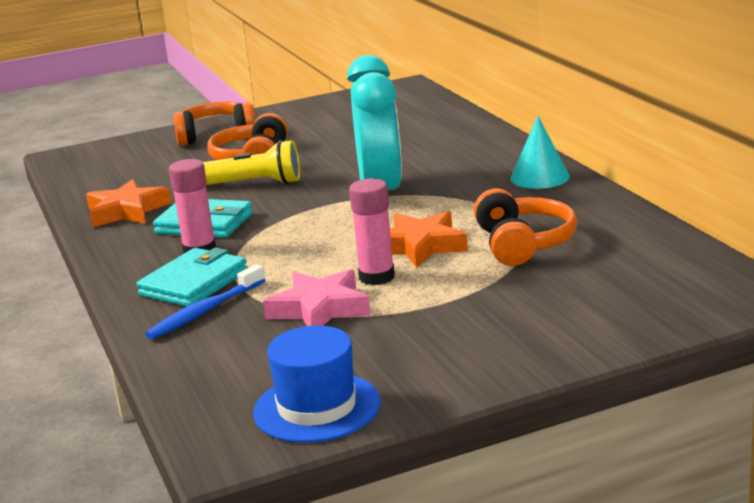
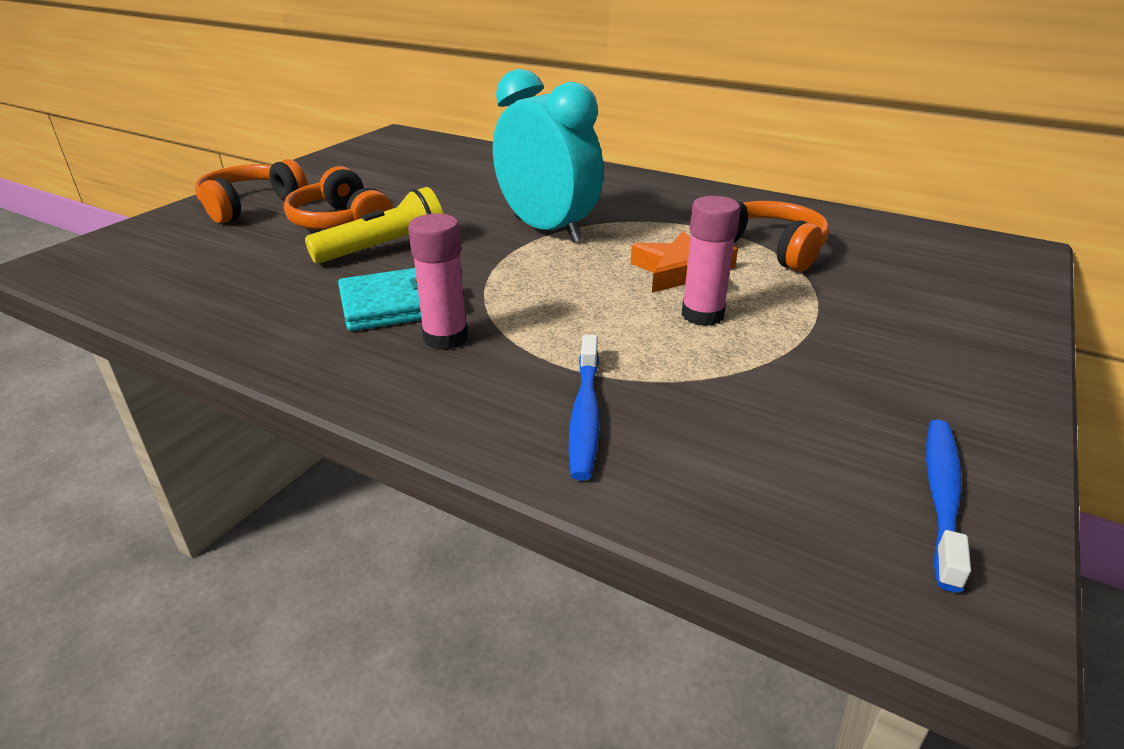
camera: 40 degrees left, 10 degrees up
(127, 211) = (260, 313): orange star -> none
(194, 283) = (508, 381): turquoise wallet -> none
(317, 407) = (941, 497): blue hat -> blue toothbrush
(319, 309) = (711, 368): pink star -> none
(540, 177) = (668, 190): turquoise cone -> none

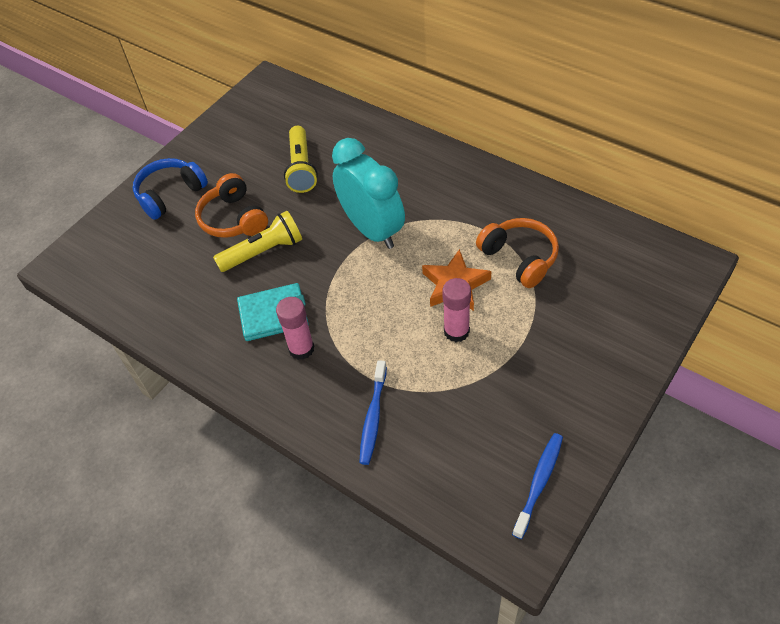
camera: 10 degrees right, 20 degrees up
(251, 206) = (170, 194): orange headphones -> blue headphones
(441, 186) = (301, 168): none -> yellow flashlight

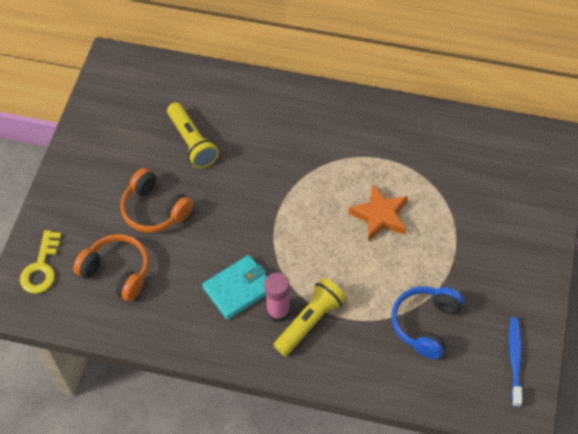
camera: 25 degrees left, 5 degrees up
(103, 242) = (41, 268): none -> yellow key
(170, 194) = (80, 202): blue headphones -> blue headphones (426, 324)
(263, 252) = (199, 234): yellow flashlight -> yellow flashlight (310, 321)
(372, 230) = (286, 185): turquoise clock -> none
(373, 417) = (366, 350): blue toothbrush -> none
(456, 331) = (399, 256): pink glue stick -> none
(519, 258) = (422, 176): orange headphones -> orange headphones (117, 272)

